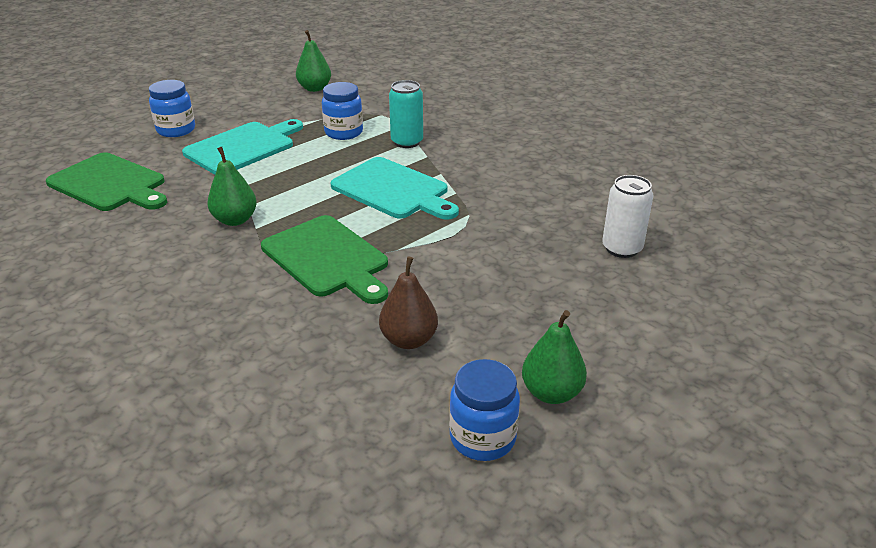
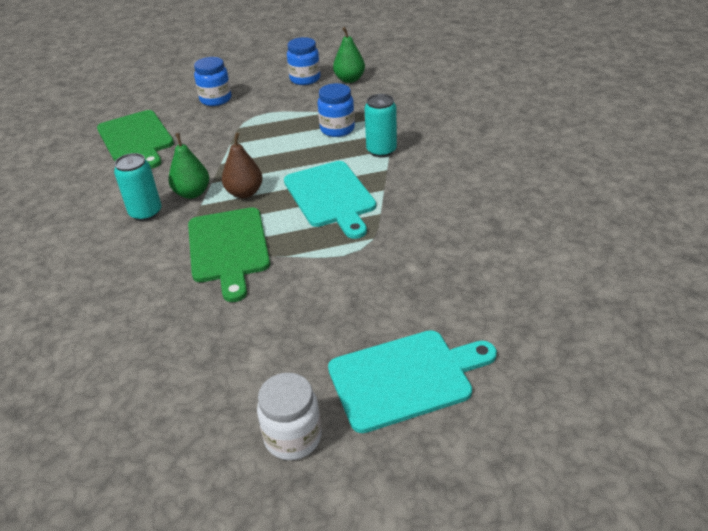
camera: 30 degrees right, 5 degrees up
(195, 250) = (146, 213): none -> turquoise can
(243, 147) = (250, 126): turquoise cutting board -> turquoise cutting board (405, 378)
(409, 340) = (226, 344): brown pear -> brown pear (244, 193)
(482, 438) = (206, 456): blue jar -> blue jar (305, 79)
(551, 393) = (293, 437): green pear -> white jar
(622, 248) = (481, 315): white can -> none

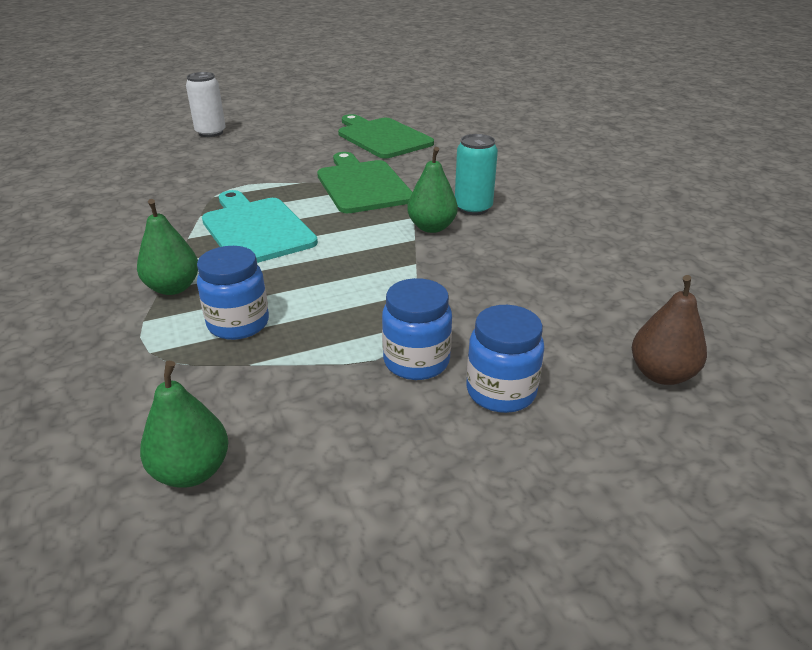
camera: 170 degrees right, 5 degrees down
(136, 138) = (581, 297): green cutting board -> green cutting board (382, 137)
(244, 193) = (365, 229): brown pear -> brown pear (661, 374)
(293, 437) = (285, 115): white jar -> none
(305, 79) = (308, 471): blue jar -> blue jar (416, 361)
(381, 150) = (173, 288): turquoise can -> green pear
(405, 378) = (211, 132): turquoise cutting board -> white can

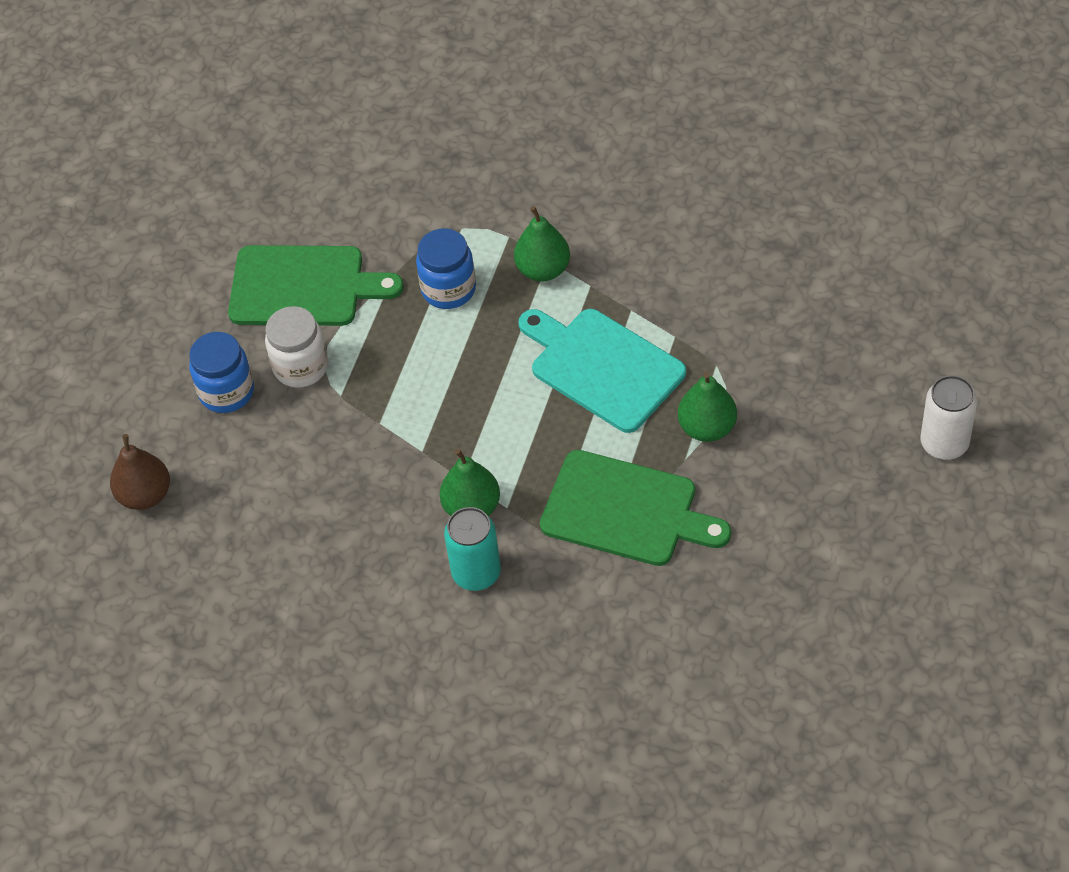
camera: 135 degrees right, 20 degrees up
(192, 471) = (320, 211): green pear -> green pear (707, 428)
(256, 229) = (602, 367): turquoise cutting board -> turquoise cutting board turned 150 degrees counterclockwise
(382, 137) = (761, 624): green cutting board -> green cutting board (304, 286)
(416, 361) = (301, 367): blue jar -> white jar

